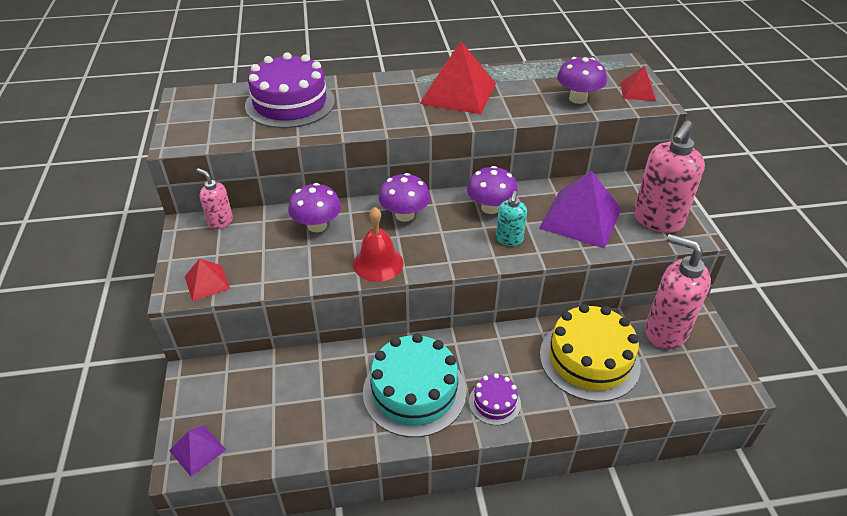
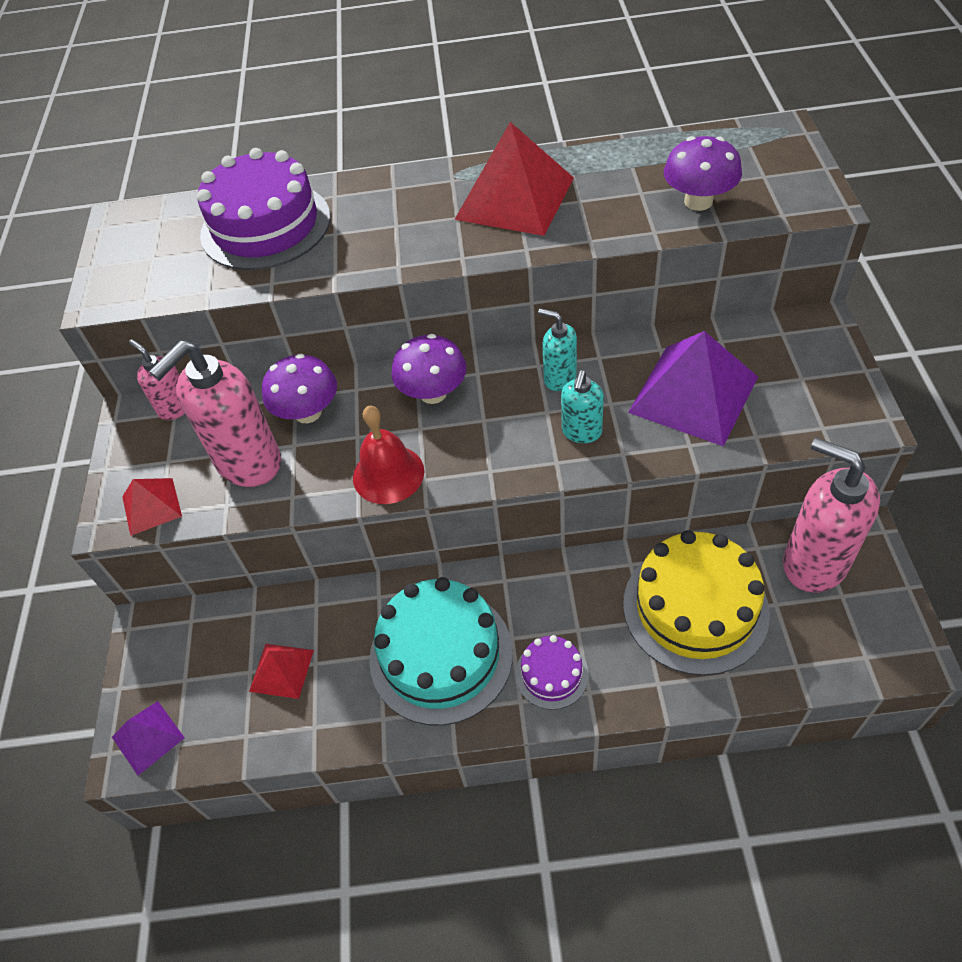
camera: 10 degrees right, 10 degrees up
(490, 208) = (559, 378): purple mushroom -> turquoise soap dispenser
(637, 91) = (795, 184): red pyramid -> red pyramid (281, 670)
(657, 220) = (811, 396): pink soap dispenser -> pink soap dispenser (248, 463)

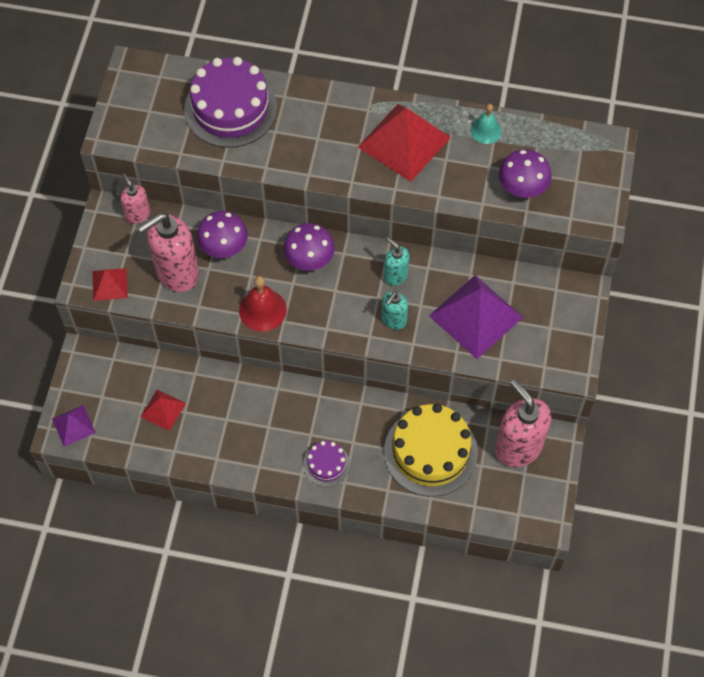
camera: 10 degrees right, 10 degrees up
(441, 655) = (263, 431): turquoise cake -> none
(616, 159) = (486, 130): none -> turquoise bell

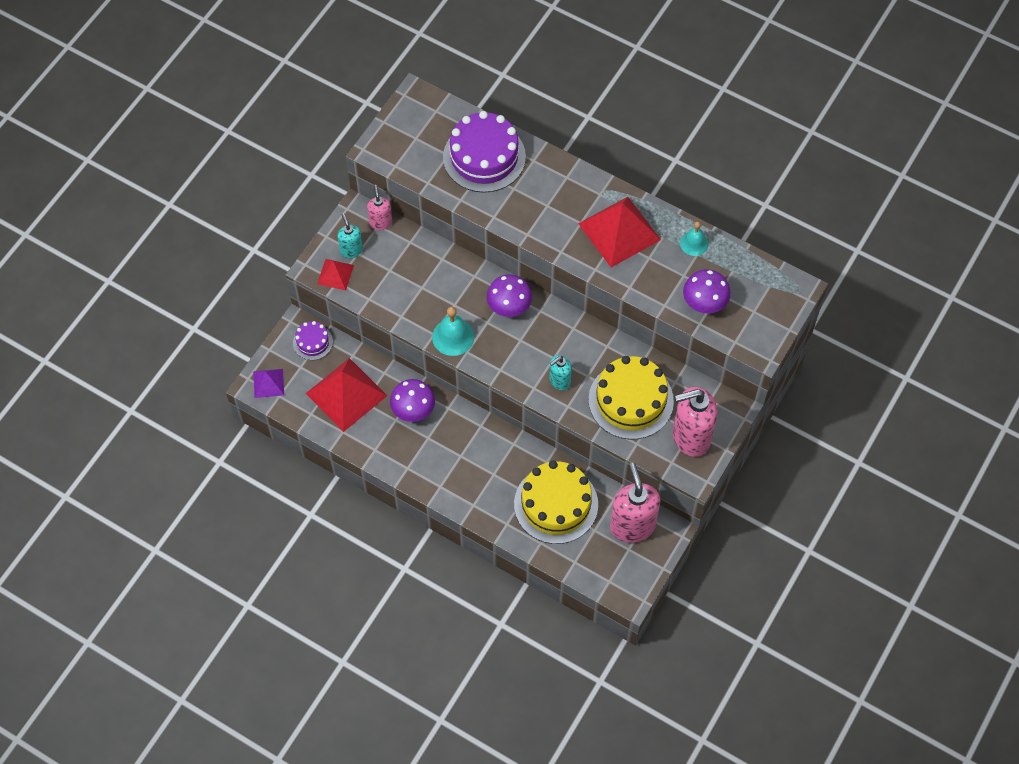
camera: 20 degrees right, 0 degrees up
(163, 409) = (346, 394): red pyramid -> red pyramid, size x1.95
(176, 273) = (394, 282): pink soap dispenser -> pink soap dispenser (690, 437)
(224, 247) = (441, 273): purple mushroom -> purple mushroom (413, 410)
(262, 310) = (453, 337): red bell -> turquoise bell
(326, 464) = (464, 485): purple cake -> purple cake (312, 342)
(395, 275) = (576, 343): turquoise soap dispenser -> turquoise soap dispenser (351, 250)
(476, 316) = (631, 400): purple pyramid -> yellow cake

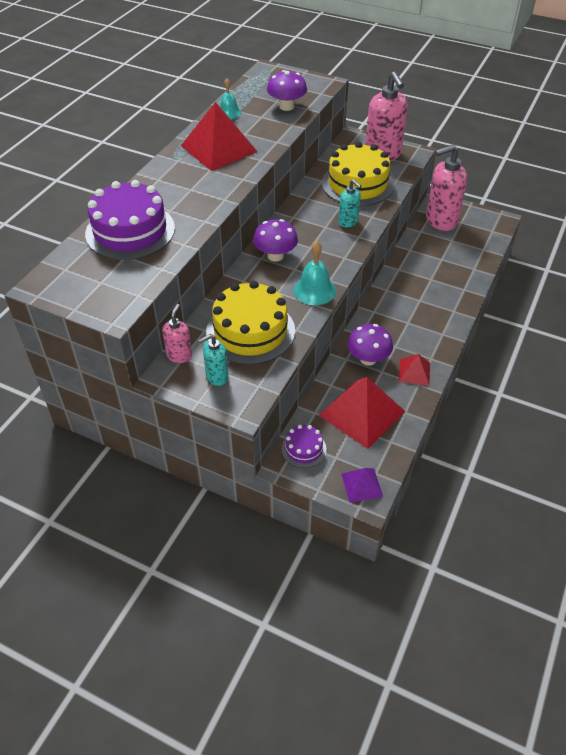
camera: 95 degrees left, 15 degrees down
(335, 274) = (249, 387): red pyramid -> red pyramid (414, 372)
(380, 222) = (179, 355): pink soap dispenser -> pink soap dispenser turned 120 degrees clockwise
(556, 504) = (436, 262): yellow cake -> yellow cake (250, 331)

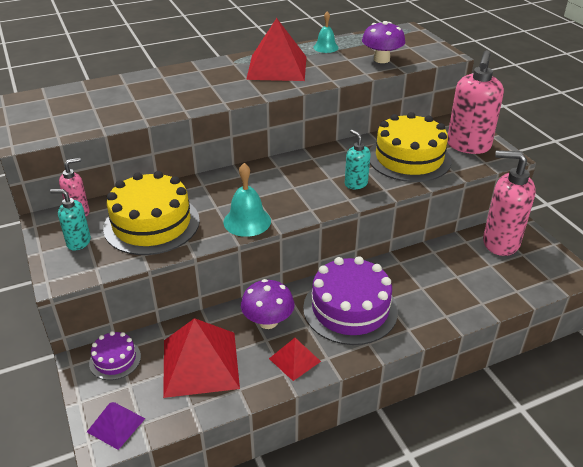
camera: 40 degrees right, 10 degrees down
(130, 231) = (124, 94): purple cake -> purple cake (350, 309)
(275, 256) = (255, 179): purple mushroom -> none
(348, 222) = (355, 184): turquoise soap dispenser -> turquoise soap dispenser turned 150 degrees clockwise

